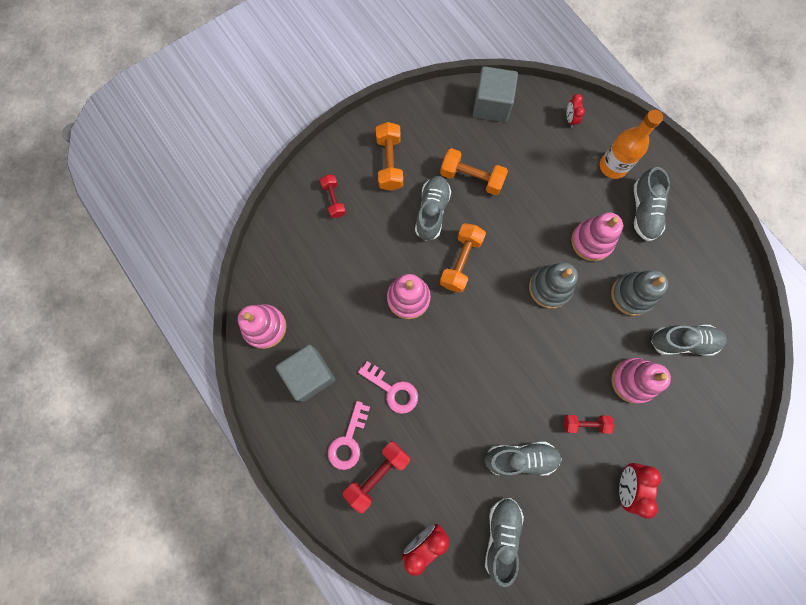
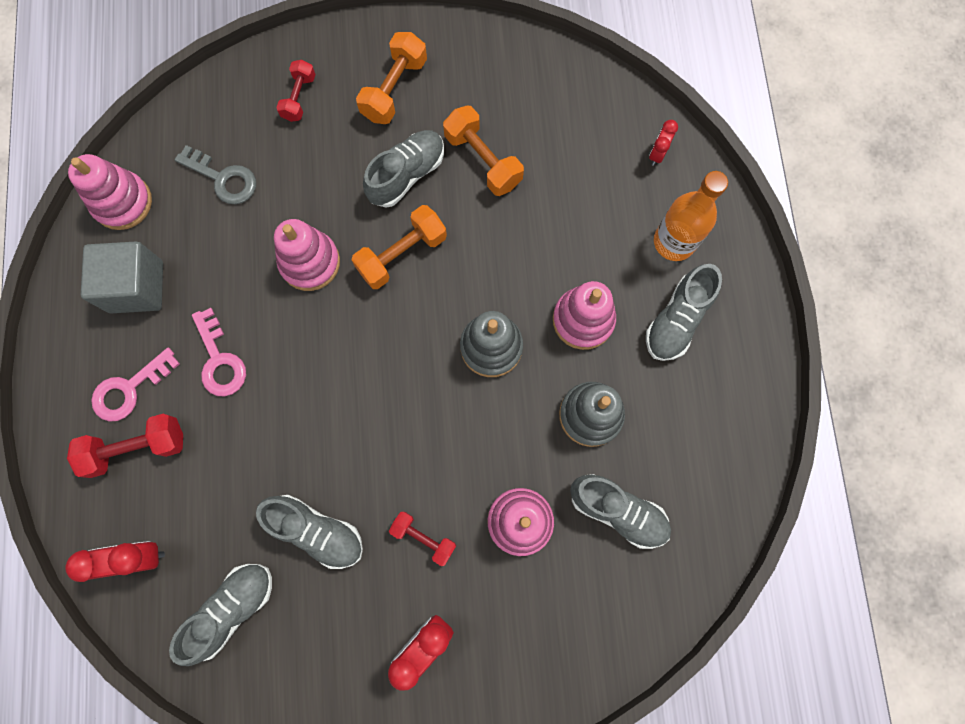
camera: 30 degrees right, 0 degrees up
(320, 276) = (223, 179): none -> grey key
(491, 105) = (567, 84): grey cube -> none

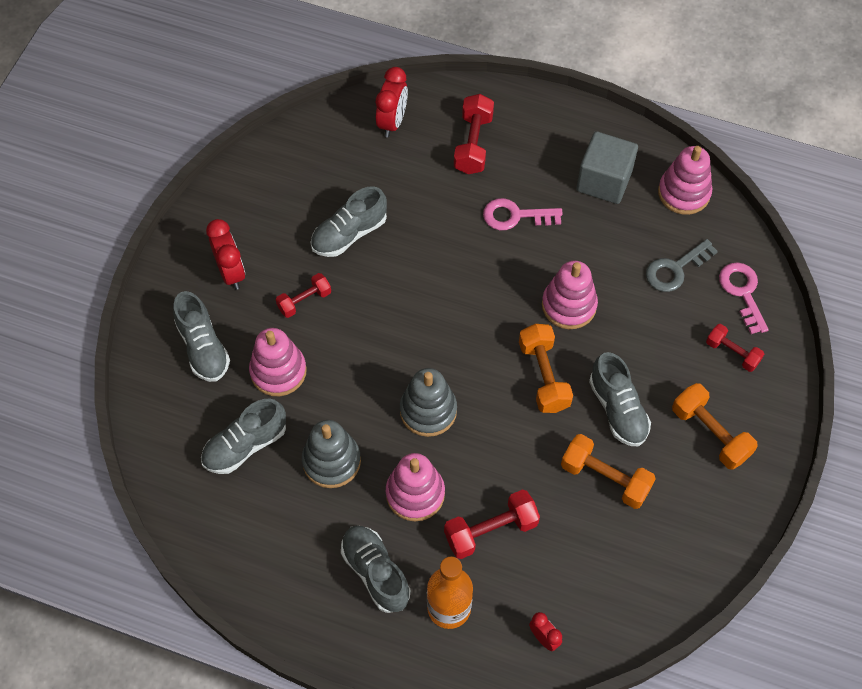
camera: 115 degrees right, 15 degrees down
(129, 389) = (521, 152): pink key -> pink key (742, 292)
(232, 609) = (325, 165): grey shoe -> grey shoe (203, 347)
(483, 160) = (605, 478): orange dumbbell -> orange dumbbell turned 45 degrees clockwise
(584, 237) = (491, 531): none -> red dumbbell

